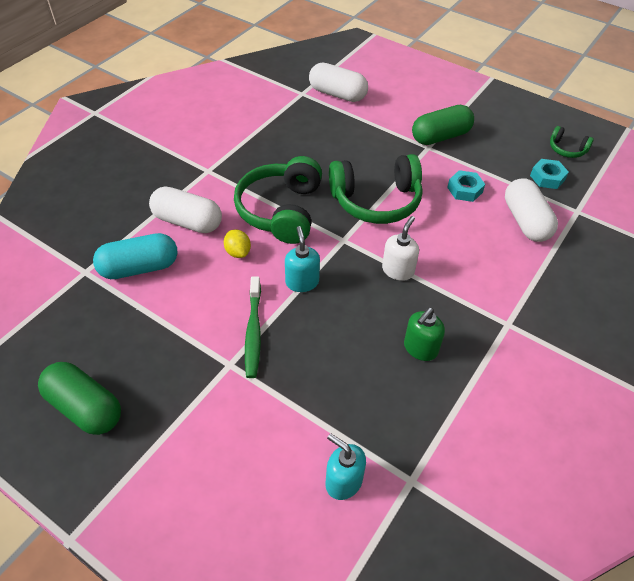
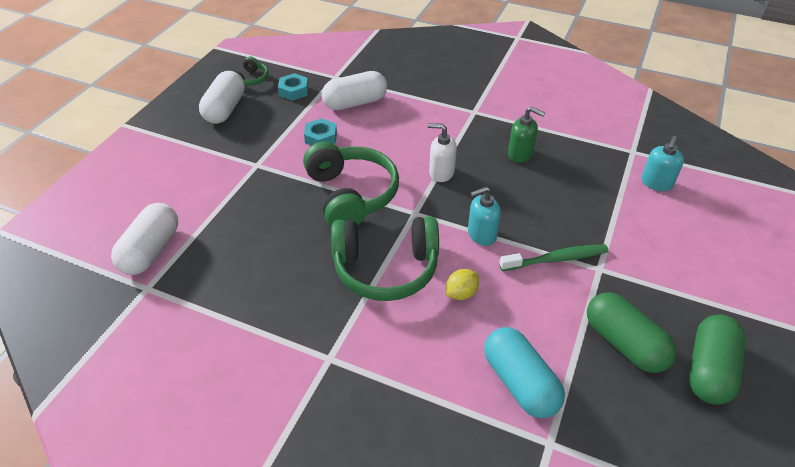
camera: 100 degrees left, 5 degrees down
(187, 222) = (429, 354): white capsule -> white capsule (225, 109)
(440, 137) = (237, 157): green capsule -> green capsule (624, 343)

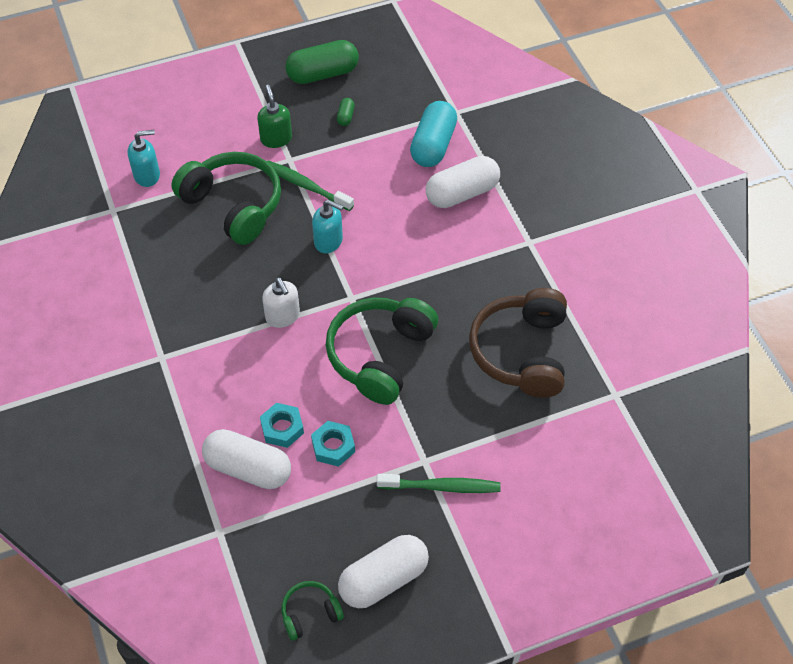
camera: 135 degrees left, 10 degrees up
(151, 250) = (589, 432): white capsule -> white capsule (462, 193)
(232, 160) = (441, 487): none -> green toothbrush
(250, 265) = (521, 352): none -> brown headphones
(293, 91) = (286, 546): turquoise nut -> turquoise nut (282, 428)
(386, 268) = (427, 271): green headphones -> green headphones (233, 205)
(461, 293) = (399, 215): yellow lemon -> none
(520, 154) = (197, 280): green soap dispenser -> green soap dispenser (276, 138)
(624, 343) = (345, 116): green capsule -> green capsule, size x0.43

